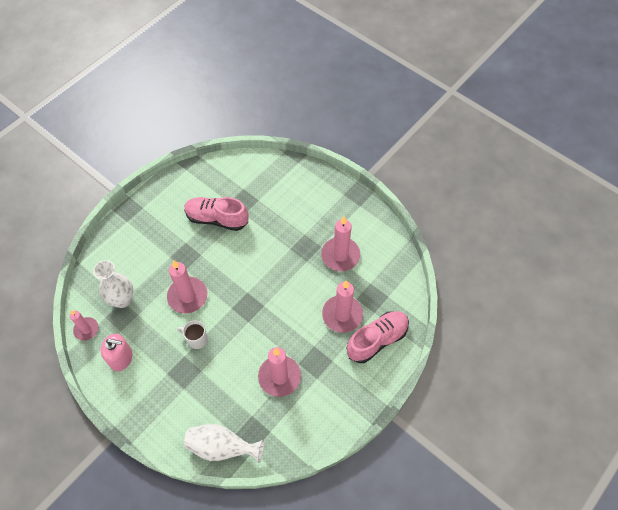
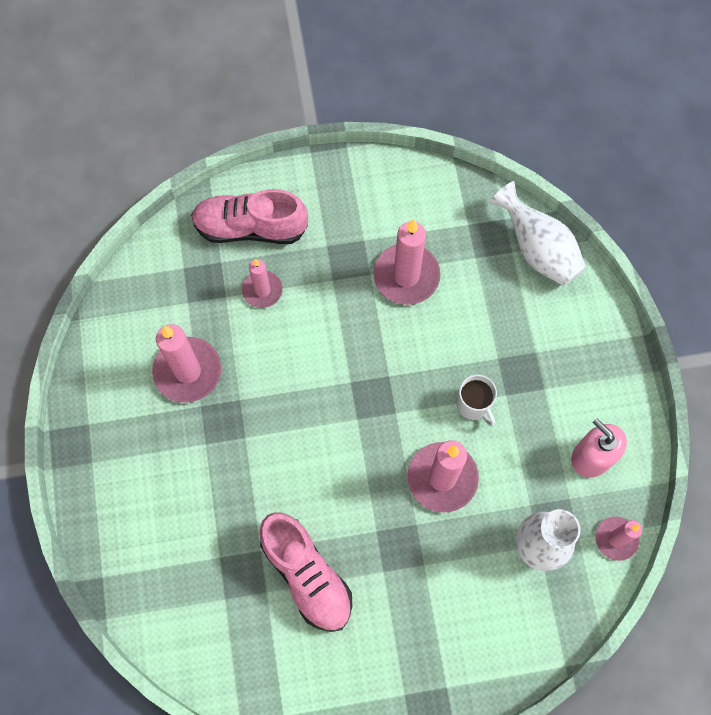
camera: 140 degrees left, 10 degrees up
(342, 315) = (262, 290): pink candle -> pink candle, size x0.61

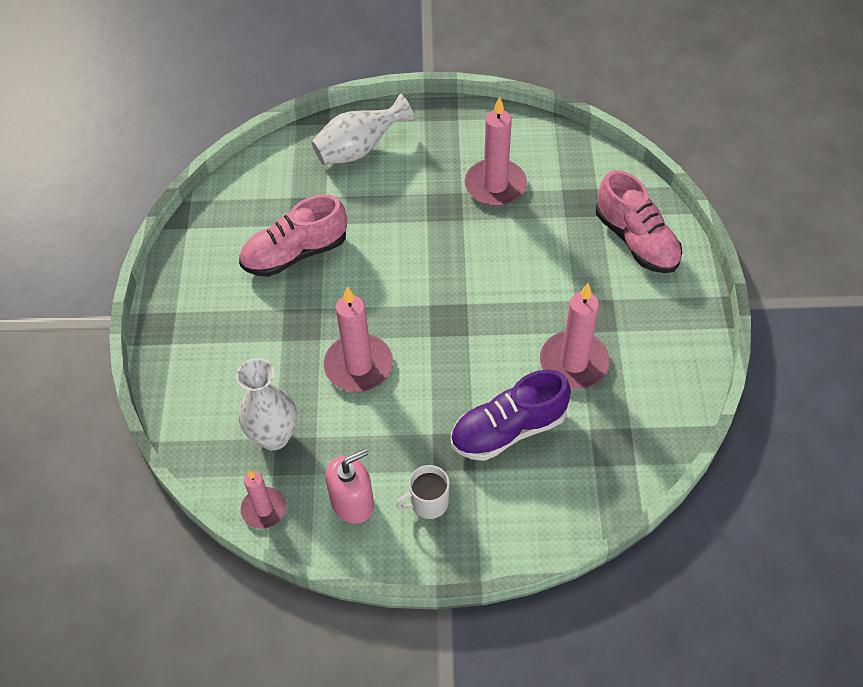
camera: 100 degrees right, 15 degrees down
(250, 227) = (636, 240): pink shoe -> pink shoe turned 135 degrees clockwise
(262, 290) = (569, 244): pink candle -> none
(474, 405) = (426, 403): white mug -> white mug (428, 503)
(489, 327) = (508, 430): none -> purple shoe
(537, 249) = (595, 491): white vase -> white vase (359, 149)

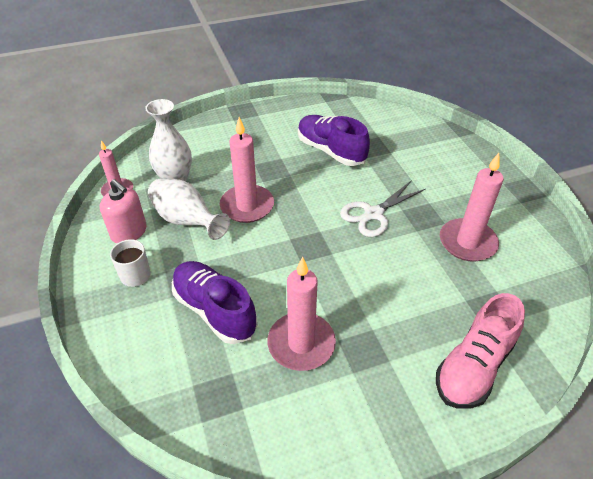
camera: 70 degrees right, 10 degrees down
(295, 253) = (331, 151): pink shoe -> purple shoe
(359, 149) = (446, 157): white vase -> white vase (187, 221)
(423, 248) = (373, 214): none -> white scissors

